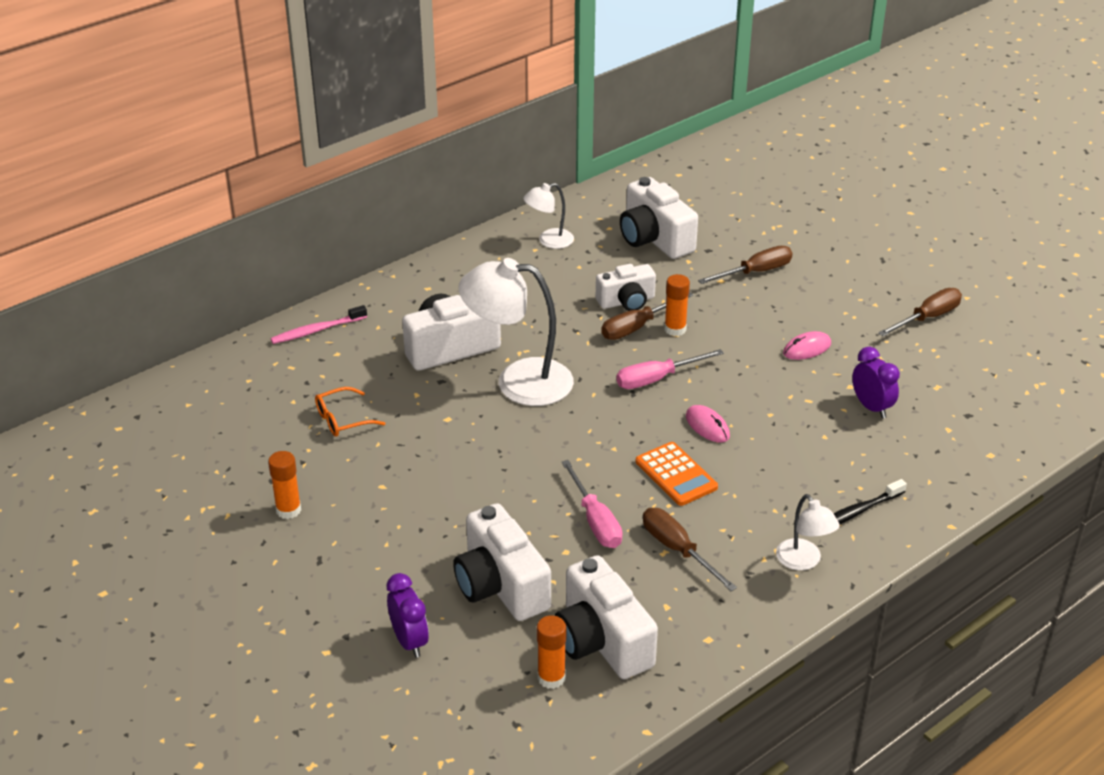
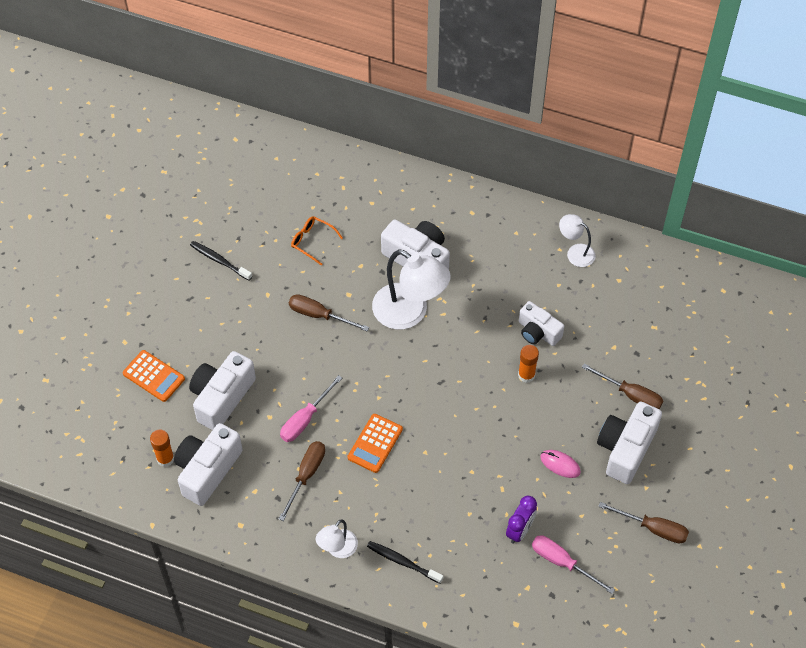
camera: 60 degrees right, 20 degrees up
(288, 510) = (219, 260): orange glue stick -> black toothbrush
(317, 330) = (386, 179): pink toothbrush -> none
(409, 641) = (153, 376): purple clock -> orange calculator
(518, 381) = (409, 313): white lamp -> white lamp turned 150 degrees clockwise
(637, 327) = (513, 351): brown screwdriver -> brown screwdriver (319, 315)
(654, 239) = (626, 314): white camera -> white camera (625, 449)
(657, 379) = (464, 389): pink screwdriver -> pink screwdriver (562, 562)
(707, 426) = (434, 440): pink mouse -> none

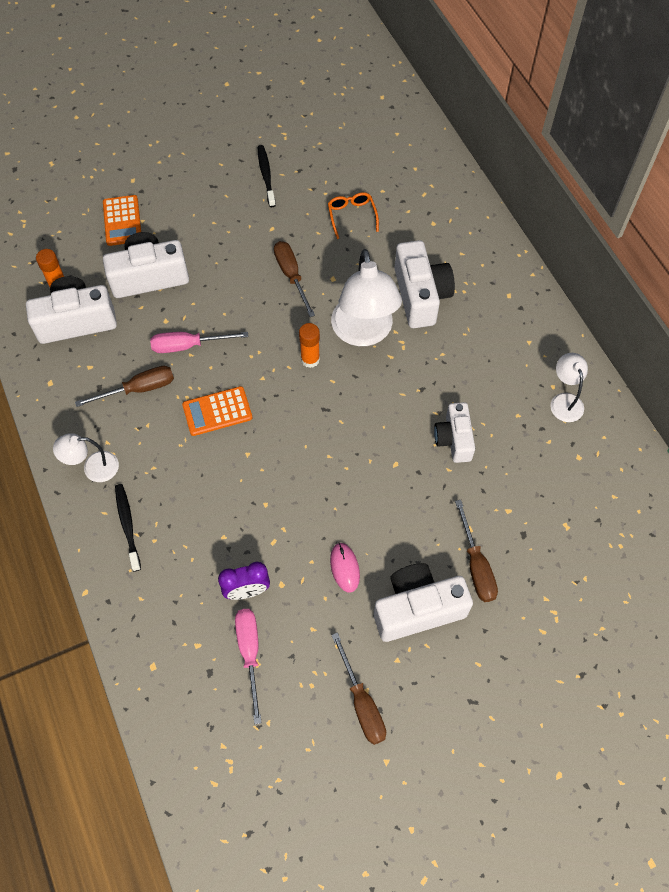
camera: 45 degrees right, 5 degrees up
(526, 375) = (402, 466): orange glue stick -> orange glue stick (310, 359)

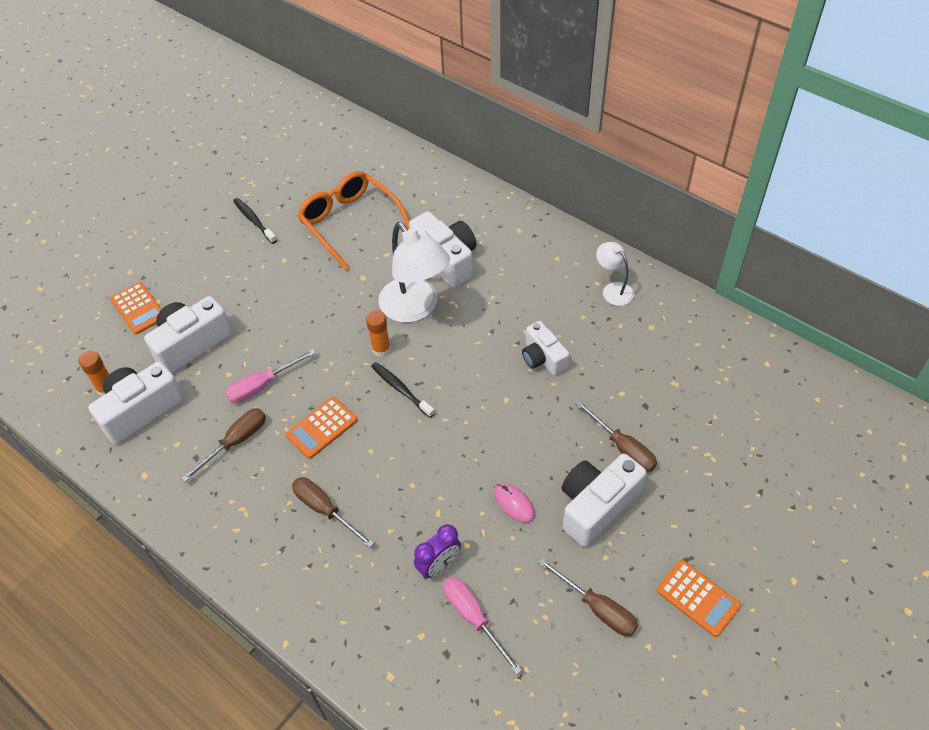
camera: 25 degrees left, 10 degrees down
(93, 468) = (230, 529): white lamp -> none
(127, 525) = (293, 564): black toothbrush -> black toothbrush (401, 389)
(291, 276) = (324, 290): brown screwdriver -> brown screwdriver (325, 510)
(352, 216) = (350, 223): orange glasses -> orange glasses, size x2.05
(458, 742) = (697, 598): none -> orange calculator

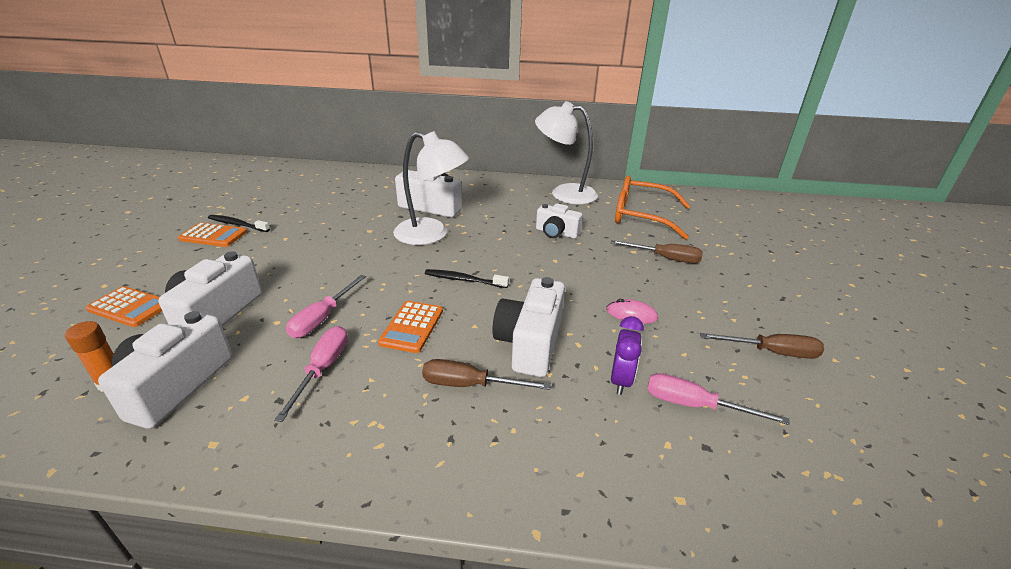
camera: 35 degrees left, 20 degrees down
(236, 442) = (323, 369): brown screwdriver -> pink screwdriver
(350, 223) = (332, 207): orange glasses -> orange glasses (641, 216)
(381, 349) = (423, 263): orange glue stick -> none
(596, 506) = (689, 294): white camera -> white camera (530, 343)
(613, 289) = (564, 193): white lamp -> white lamp, size x1.91
(697, 598) = (820, 317): orange calculator -> orange calculator (213, 236)

